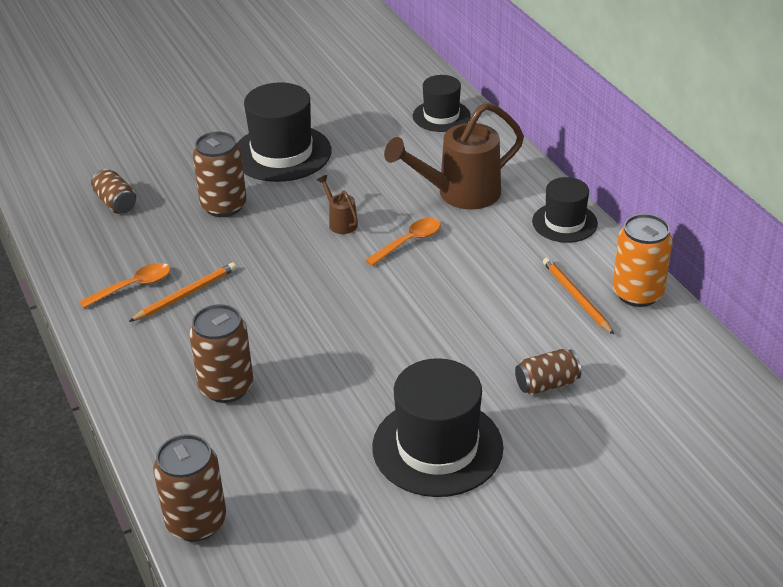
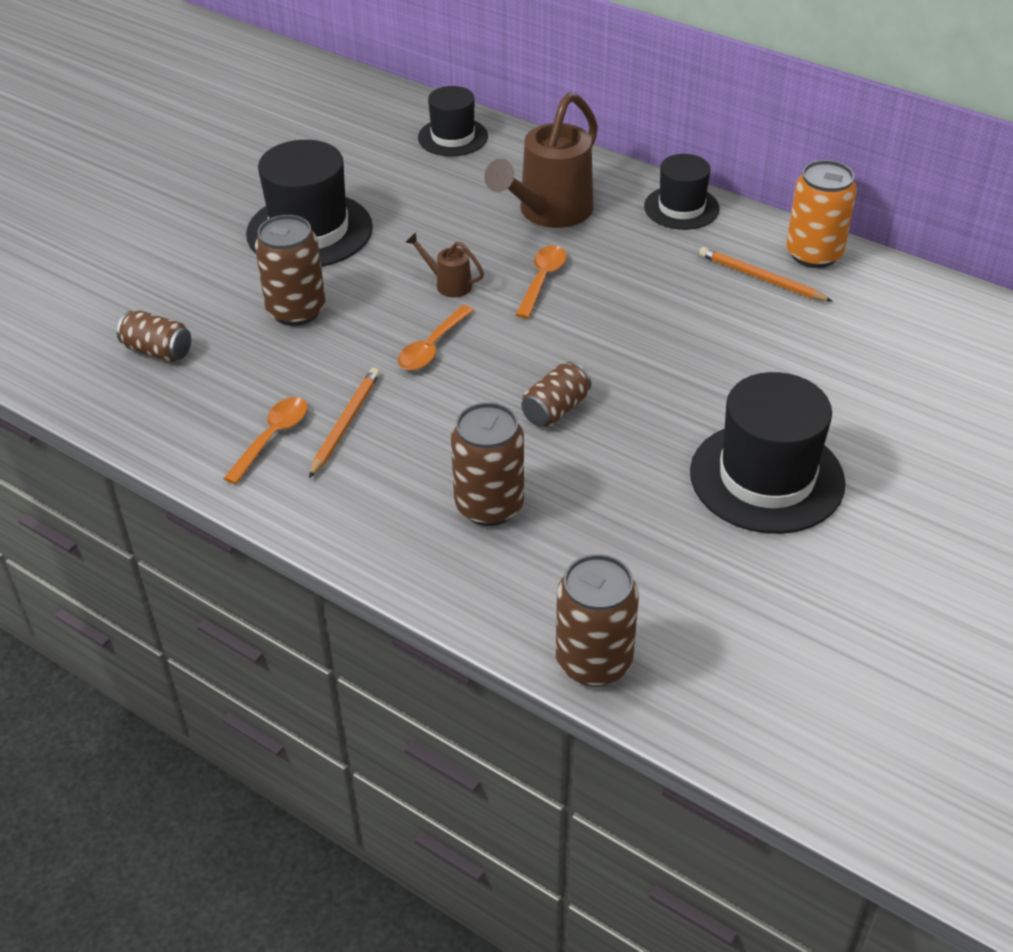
camera: 30 degrees left, 5 degrees up
(289, 263) = (432, 347): none -> orange spoon
(546, 384) = (812, 373): brown can -> brown can (555, 409)

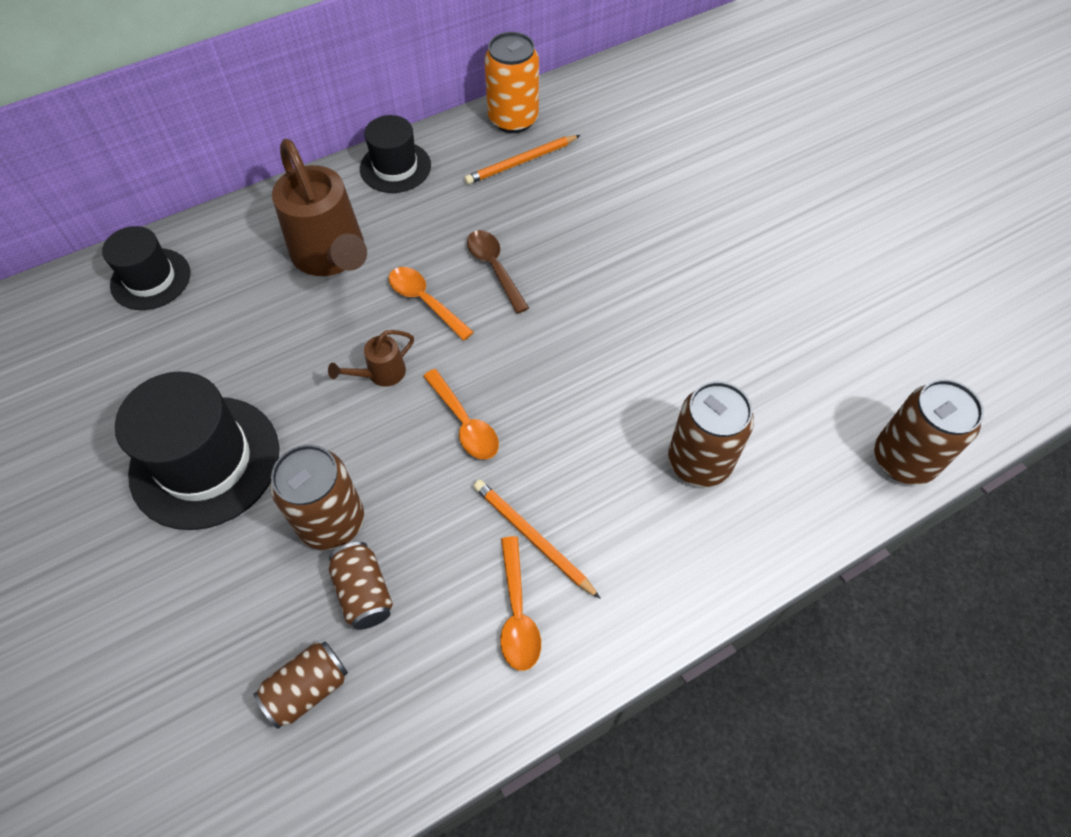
camera: 65 degrees left, 15 degrees up
(272, 437) = (517, 613): orange spoon -> orange spoon turned 150 degrees counterclockwise
(555, 409) = (603, 364): brown can -> brown can (364, 592)
(613, 306) = (494, 268): none -> brown spoon
(766, 477) = (750, 264): black hat -> none

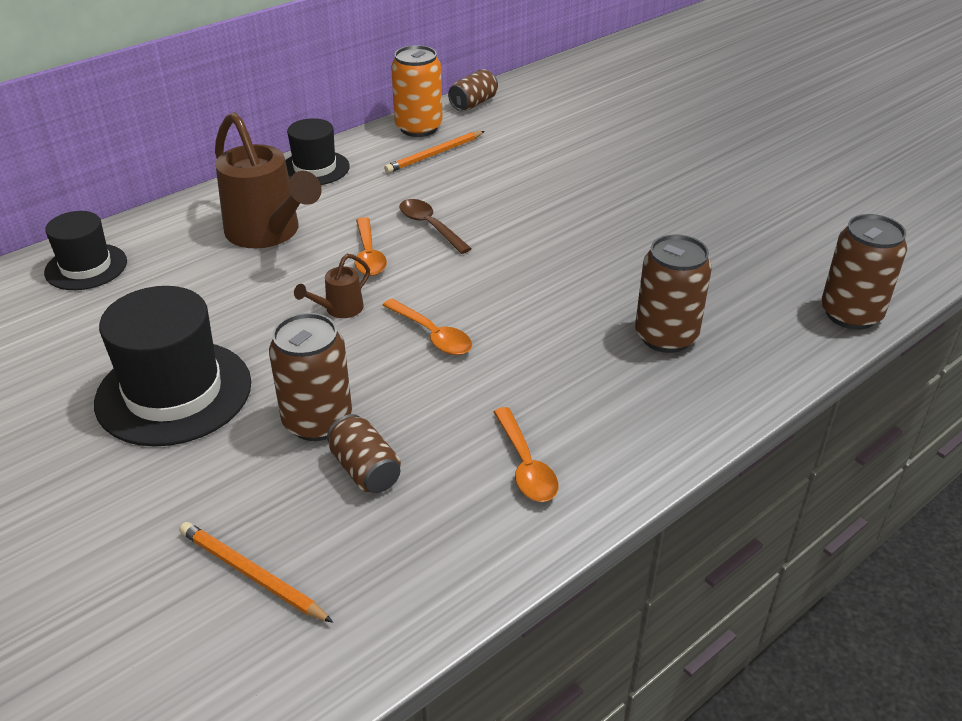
camera: 10 degrees left, 20 degrees down
(308, 688) = (325, 551): brown can -> brown can (473, 103)
(425, 301) = (369, 255): orange spoon -> orange spoon turned 135 degrees counterclockwise
(532, 538) = (524, 409): orange pencil -> orange pencil (251, 574)

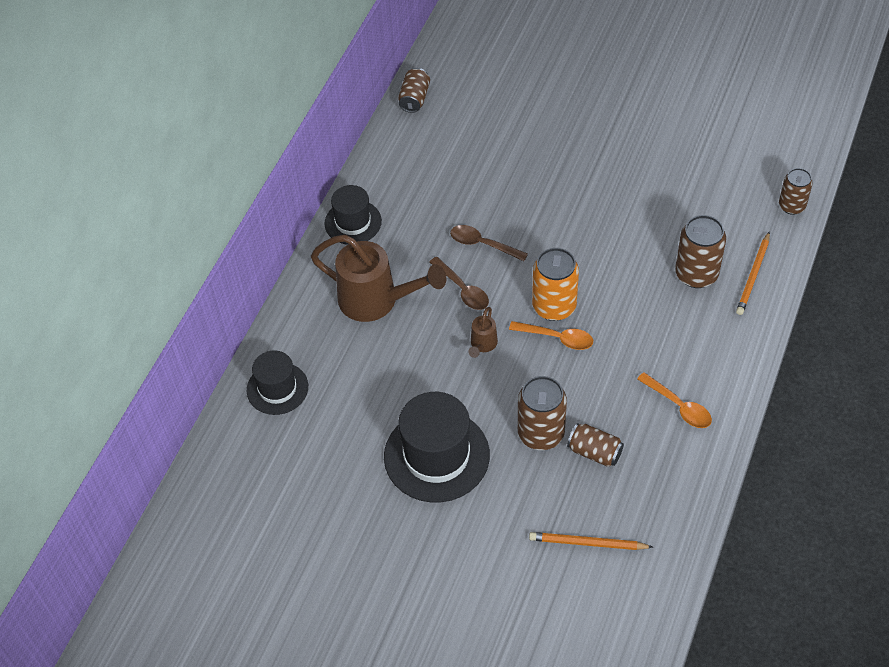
camera: 25 degrees left, 15 degrees up
(369, 255) = (463, 289): orange spoon -> brown spoon
(418, 128) = (394, 145): orange can -> orange can (554, 306)
(434, 154) = (429, 170): orange pencil -> orange pencil (753, 276)
(850, 314) = (792, 206): brown can -> brown can, size x0.65

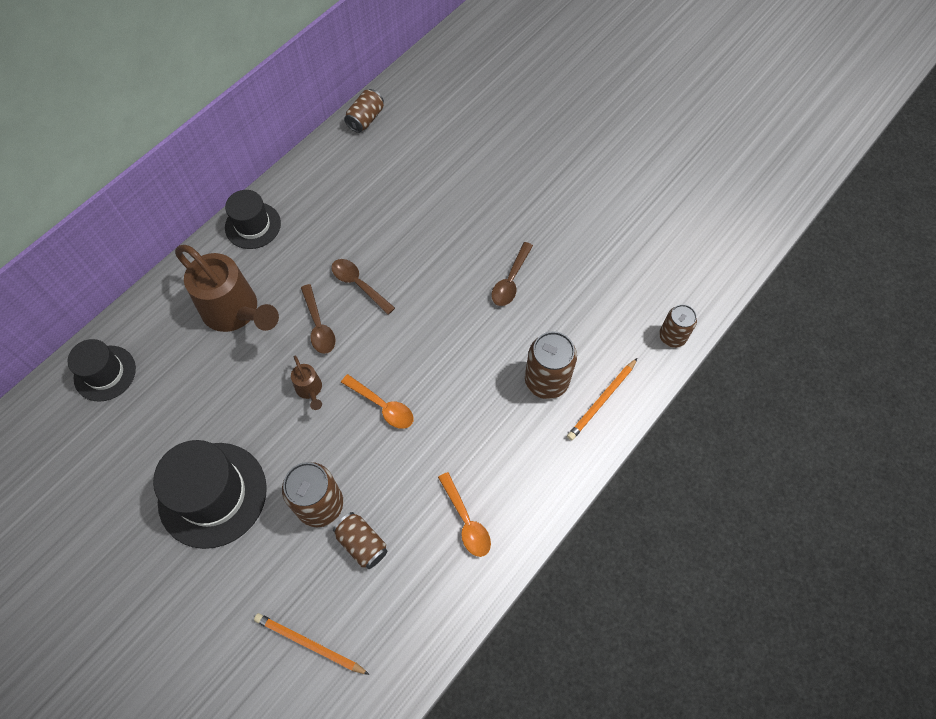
camera: 15 degrees right, 10 degrees up
(482, 345) = (310, 390): brown watering can -> brown watering can turned 60 degrees counterclockwise
(554, 306) = (395, 371): orange can -> none
(624, 201) = (510, 281): none -> brown spoon

